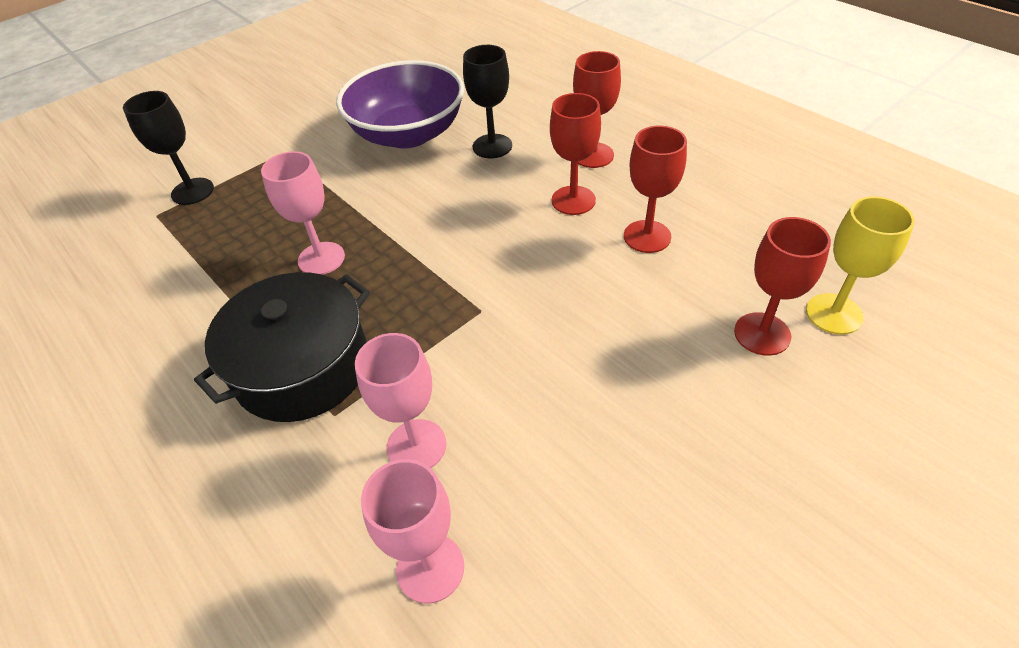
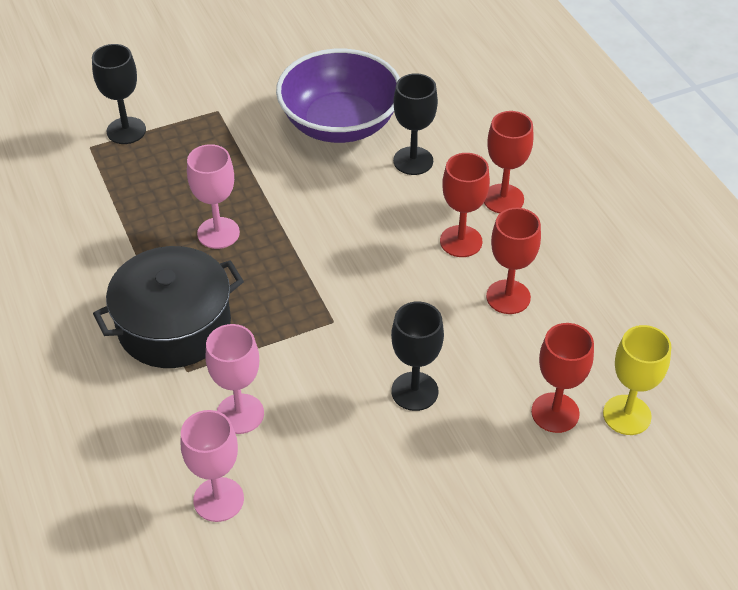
camera: 15 degrees right, 0 degrees up
(604, 357) = (414, 391): none -> black goblet

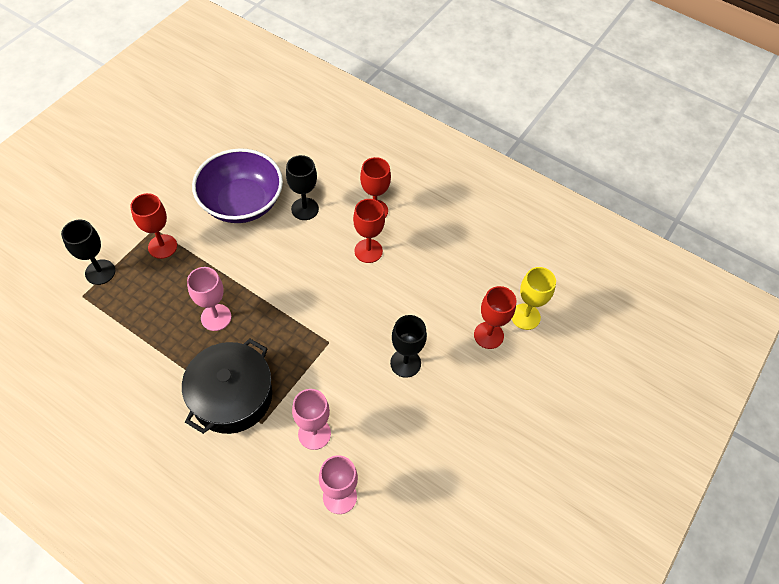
camera: 35 degrees left, 10 degrees up
(508, 297) = (418, 274): red goblet -> red goblet (162, 246)

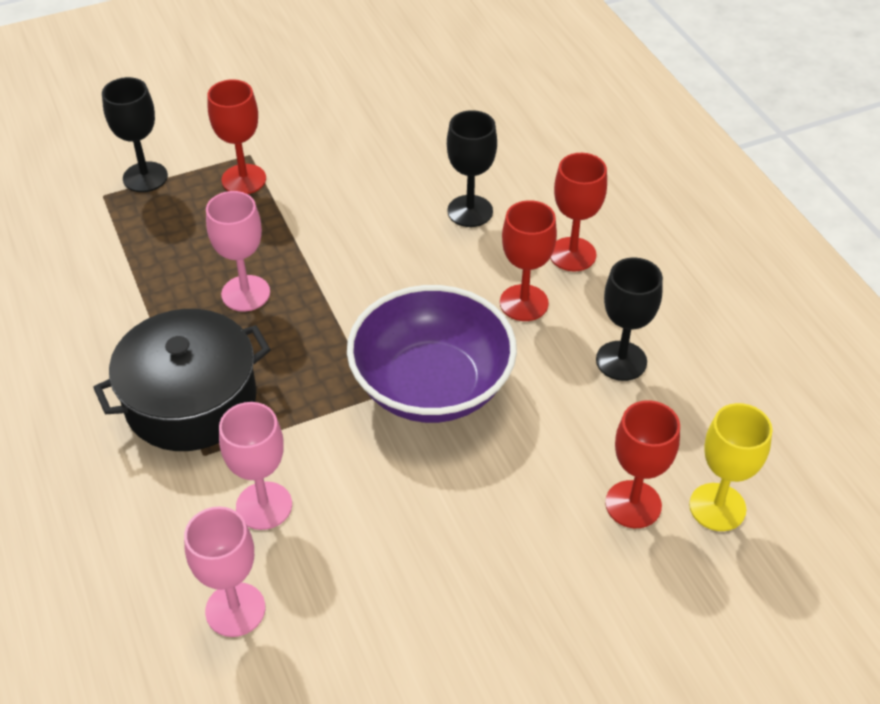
camera: 35 degrees right, 10 degrees down
(242, 203) = (387, 169): purple bowl -> purple bowl (432, 386)
(405, 363) = (469, 479): black goblet -> black goblet (621, 361)

